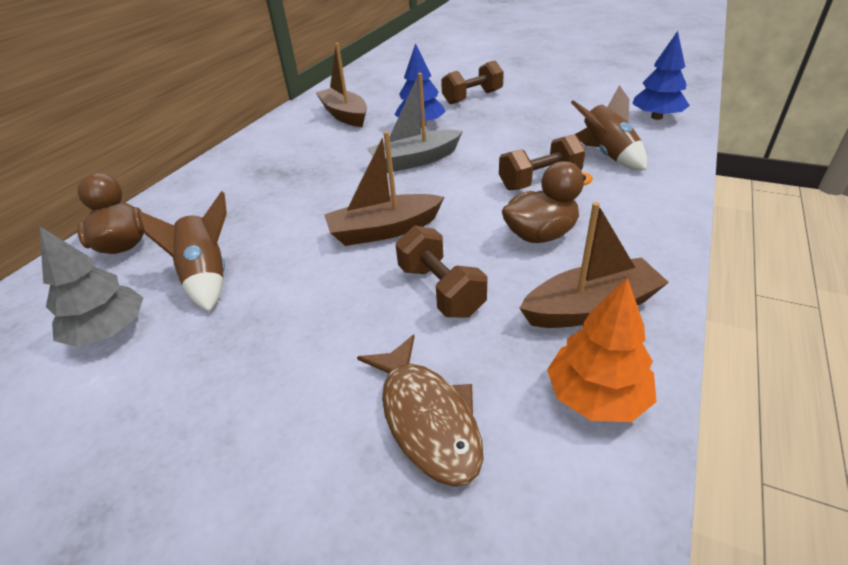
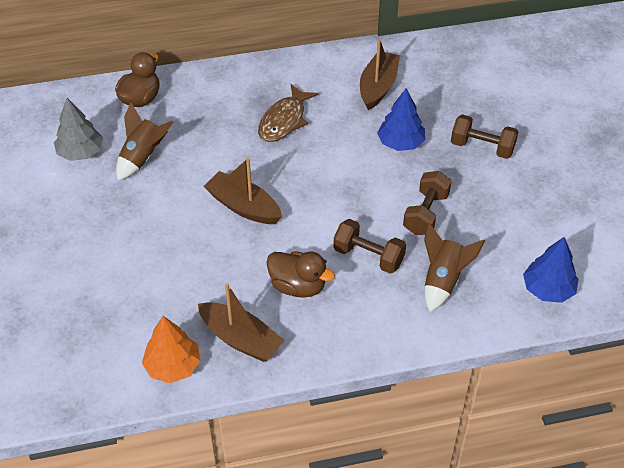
camera: 50 degrees right, 10 degrees up
(415, 160) = (341, 172): grey boat -> none
(427, 418) = (115, 308): brown fish -> brown fish (284, 121)
(441, 290) = (207, 265): brown dumbbell -> brown dumbbell (426, 213)

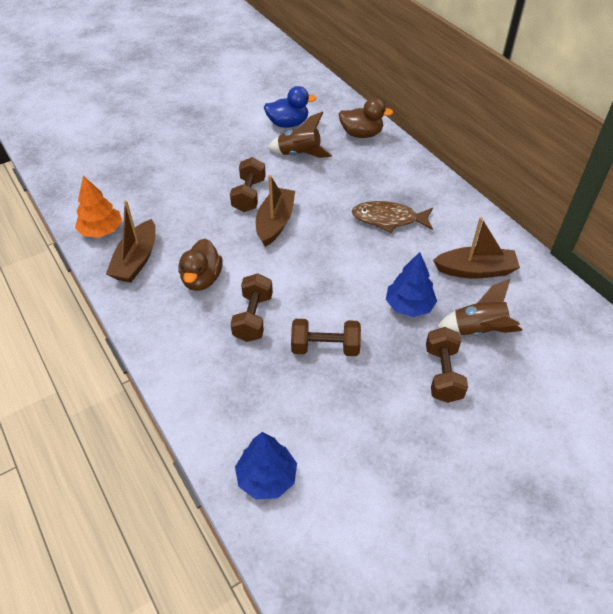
camera: 70 degrees right, 0 degrees up
(81, 152) = (288, 124): grey tree -> blue duck
(187, 217) = (249, 195): none -> brown dumbbell
(443, 281) = (245, 381): brown rocket -> brown rocket (478, 330)

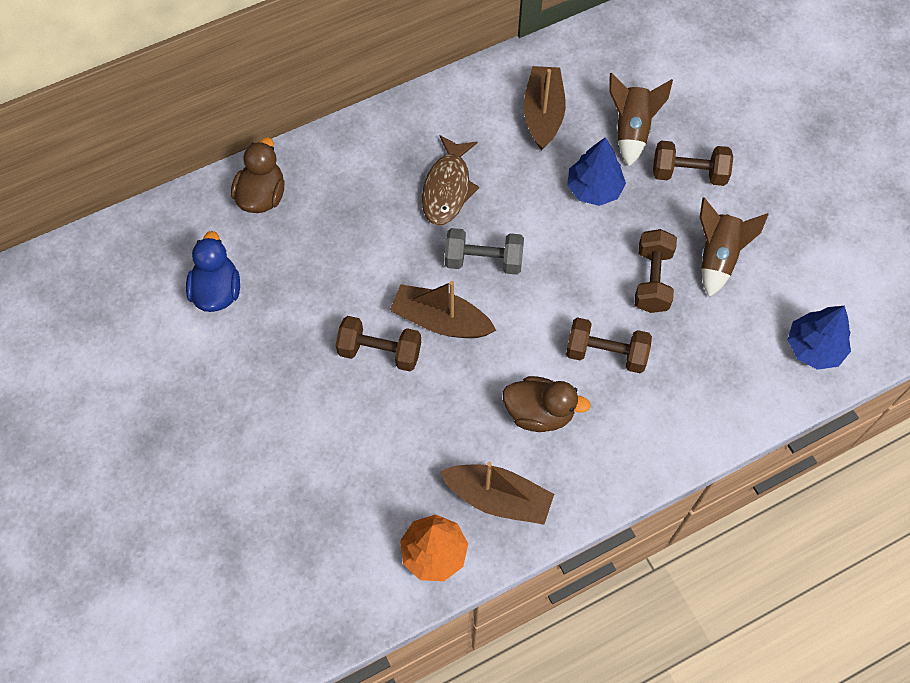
camera: 85 degrees left, 15 degrees up
(299, 154) = (296, 281): brown rocket -> brown rocket (717, 257)
(328, 242) = (483, 260): none -> grey dumbbell

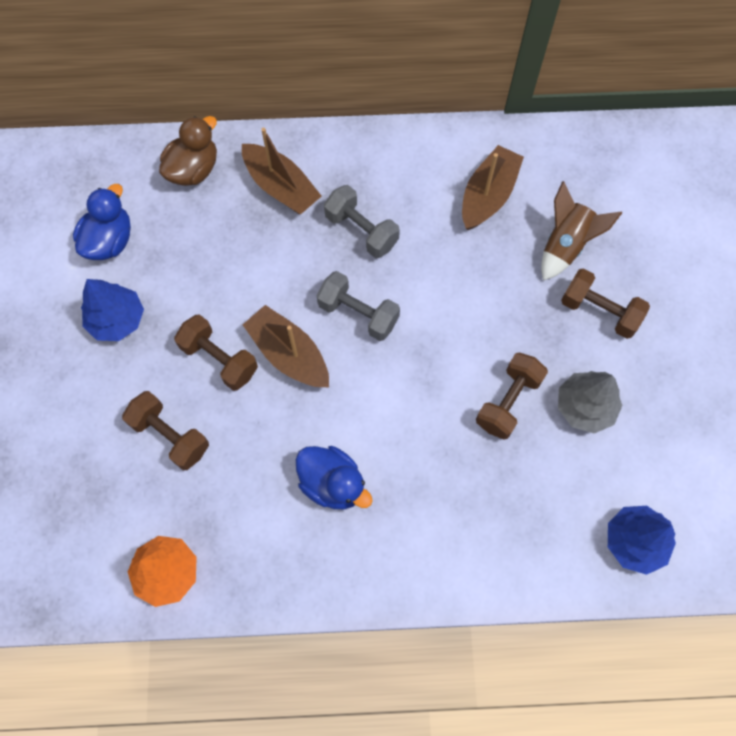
camera: 25 degrees right, 5 degrees up
(447, 188) = (361, 231): brown fish -> grey dumbbell
(498, 498) = (252, 548): brown boat -> brown boat (281, 187)
(539, 413) = (332, 483): brown duck -> blue duck
(594, 189) = (499, 288): blue tree -> blue tree (117, 320)
(606, 353) = (425, 454): brown dumbbell -> brown dumbbell (170, 436)
(717, 257) = (584, 407): brown rocket -> grey tree

